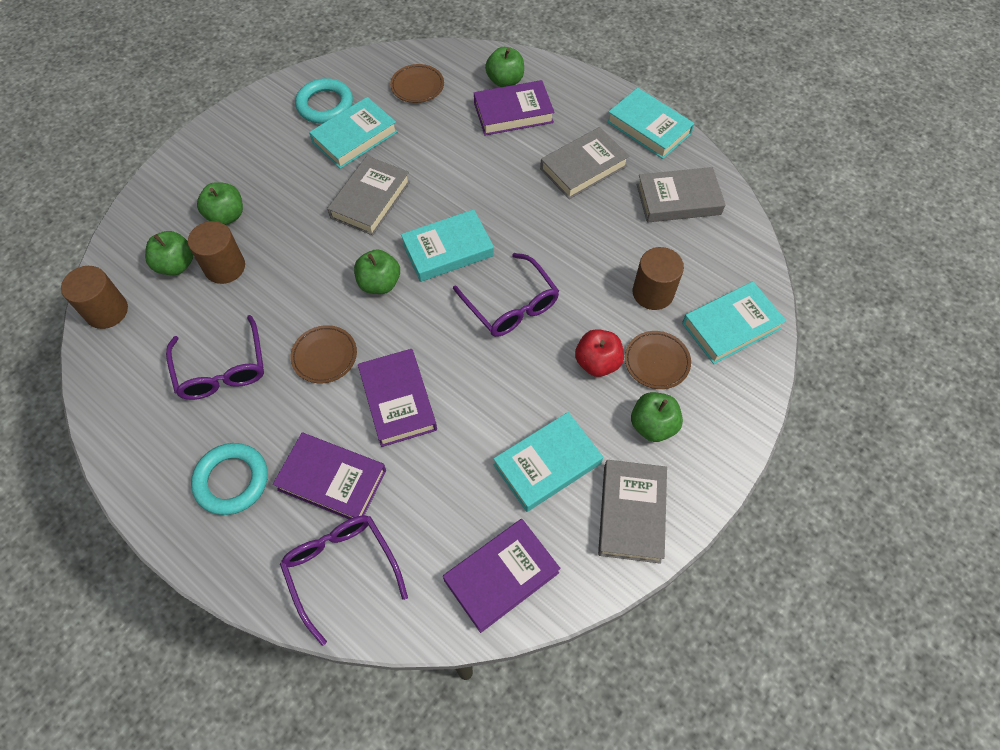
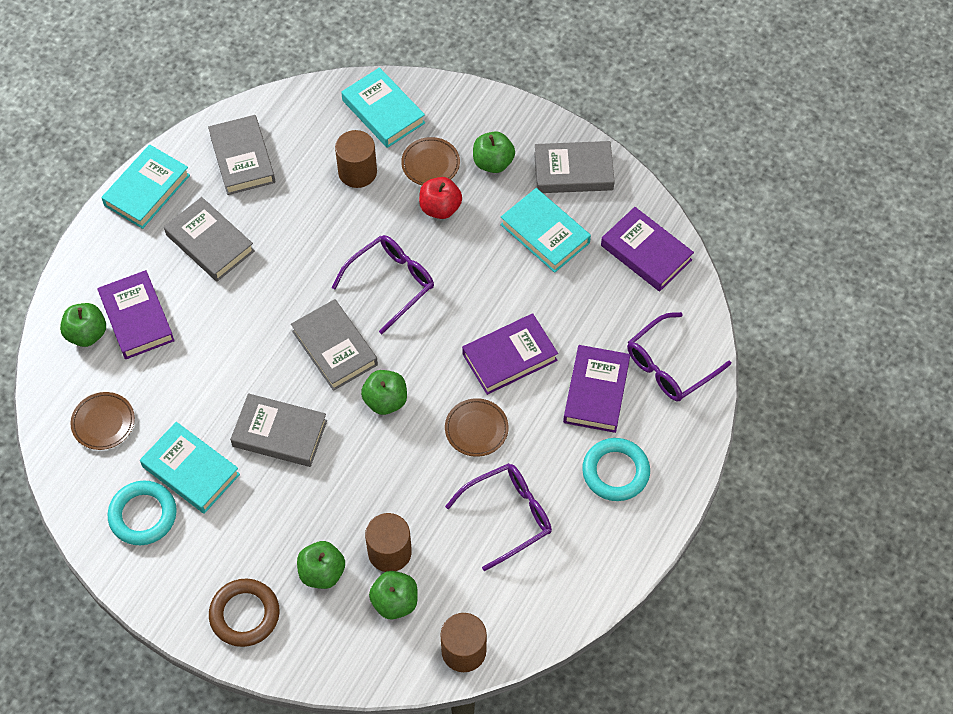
camera: 100 degrees left, 0 degrees up
(211, 161) = (244, 614): none -> brown ring
(448, 250) = (334, 348): turquoise book -> grey book

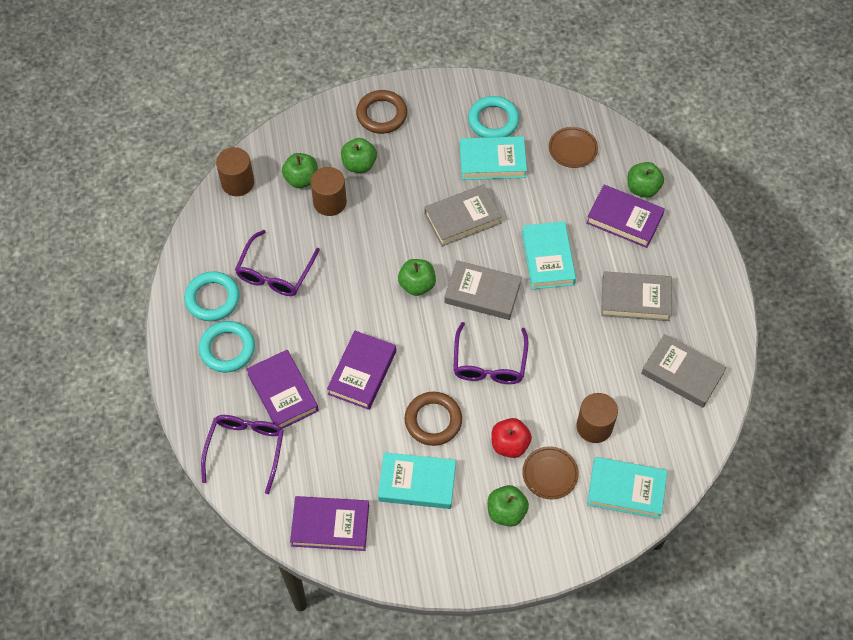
camera: 140 degrees right, 0 degrees up
(147, 190) = (716, 302): turquoise book -> turquoise book (548, 258)
(476, 429) = (342, 310): brown plate -> none
(485, 272) = (433, 420): none -> brown ring
(573, 171) = (440, 552): grey book -> none
(591, 535) = (212, 298): none -> turquoise ring

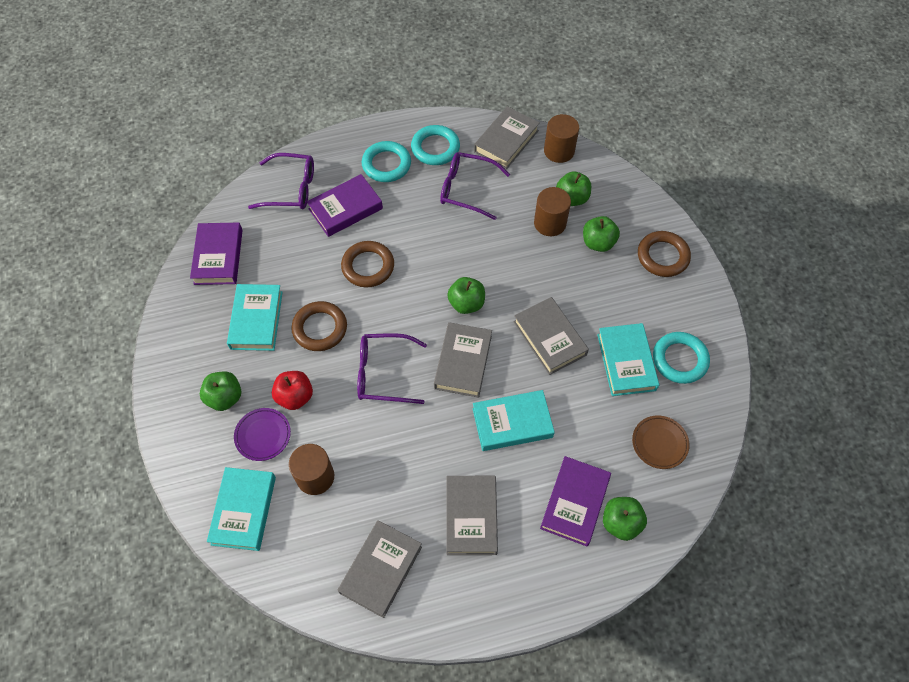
camera: 85 degrees right, 0 degrees up
(215, 229) = (506, 141): none -> grey book
(362, 372) = (368, 266): purple book -> brown ring
(550, 474) = (263, 435): brown plate -> purple plate

